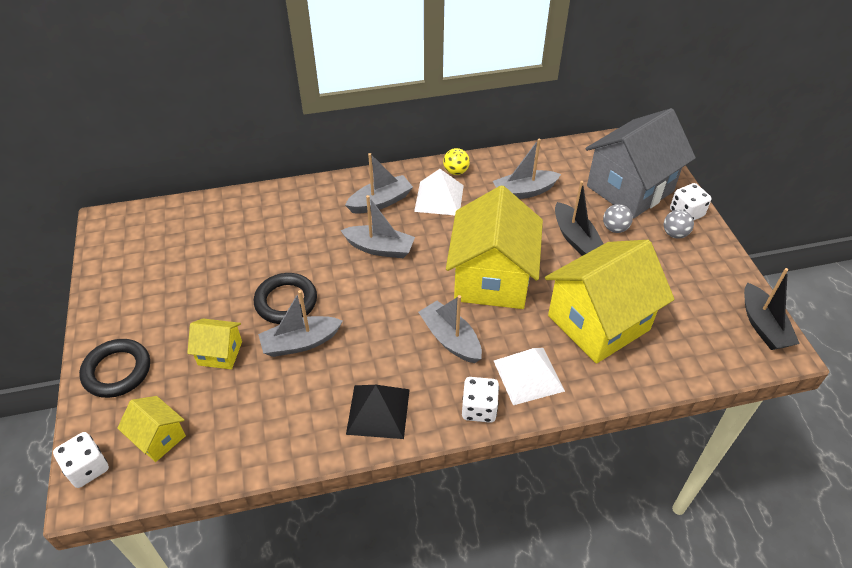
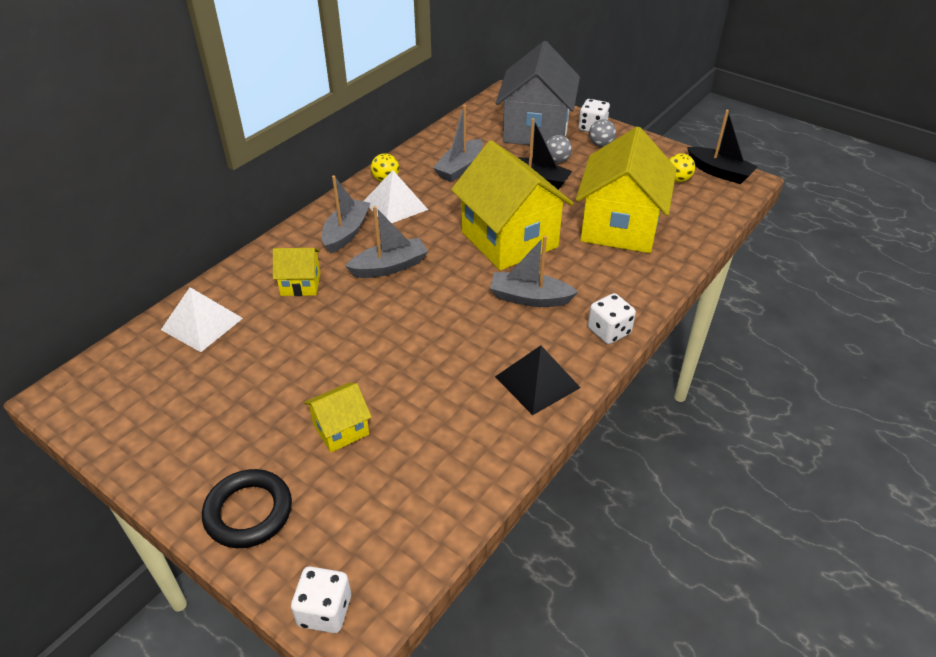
camera: 40 degrees left, 5 degrees down
(159, 438) = (367, 534): yellow house -> yellow house (300, 284)
(286, 301) = (354, 352): black ring -> none
(300, 343) = (408, 375): grey boat -> none
(528, 375) = (615, 288): white pyramid -> white pyramid (202, 324)
(709, 309) = (677, 179): none -> yellow ball

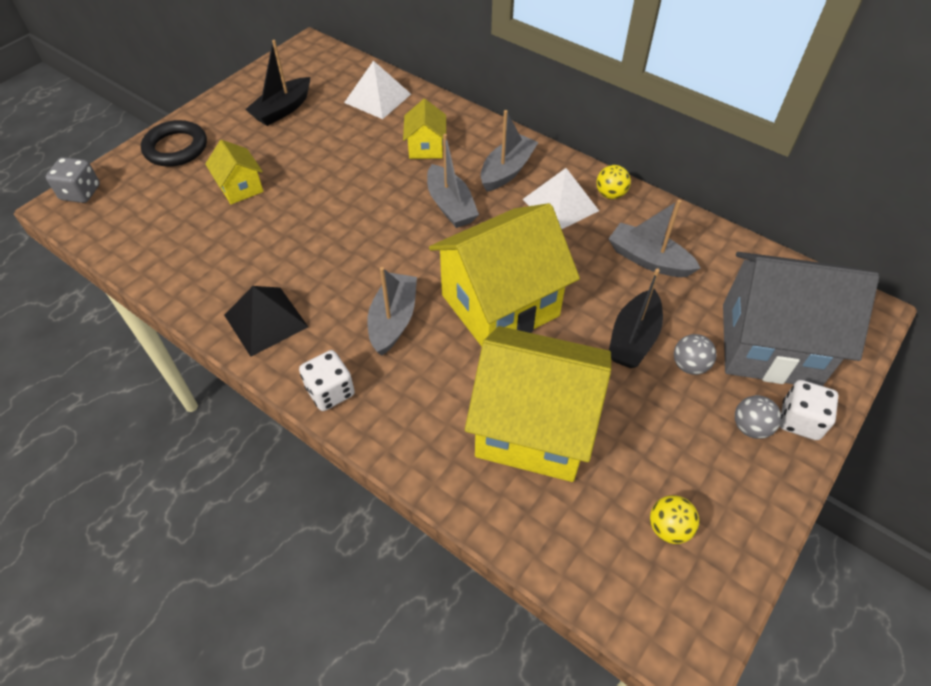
camera: 90 degrees right, 10 degrees up
(325, 611) = (81, 193): white dice -> grey dice
(346, 233) = (507, 171): grey boat -> grey boat turned 75 degrees counterclockwise
(719, 172) = (705, 604): black boat -> black boat (282, 110)

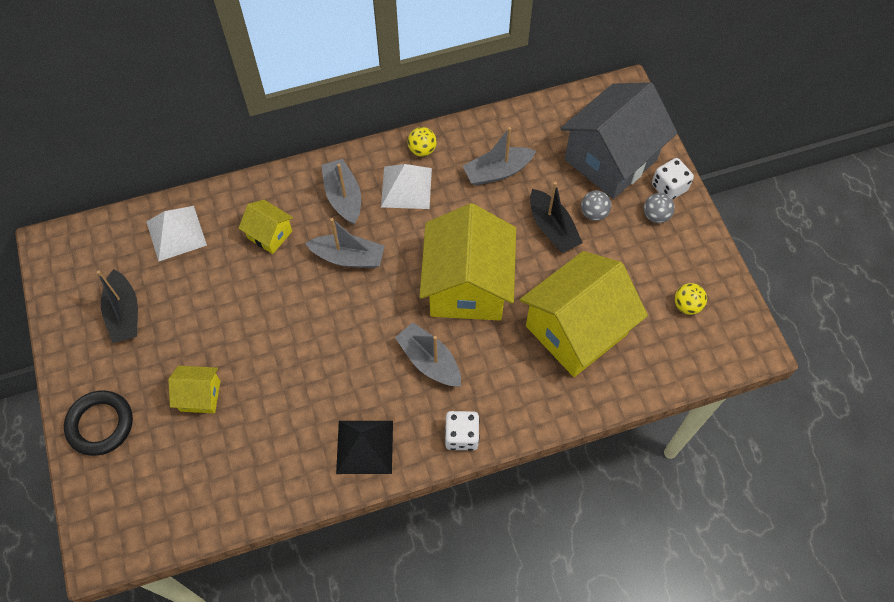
camera: 55 degrees left, 10 degrees up
(81, 193) = (94, 530): grey dice -> none

